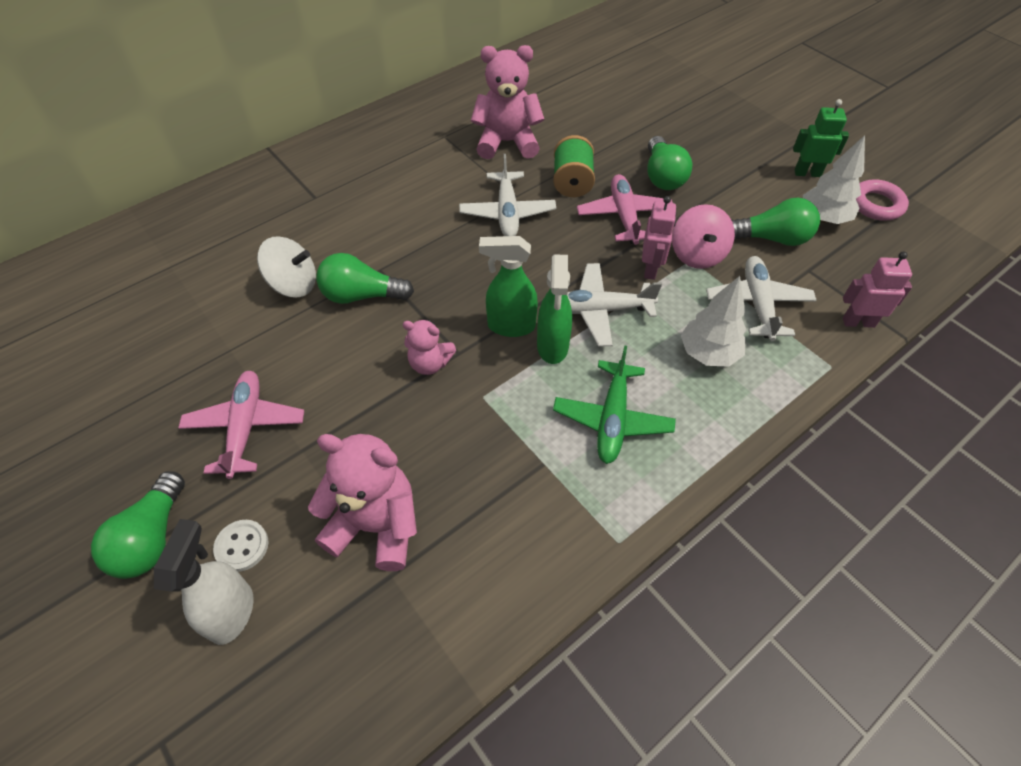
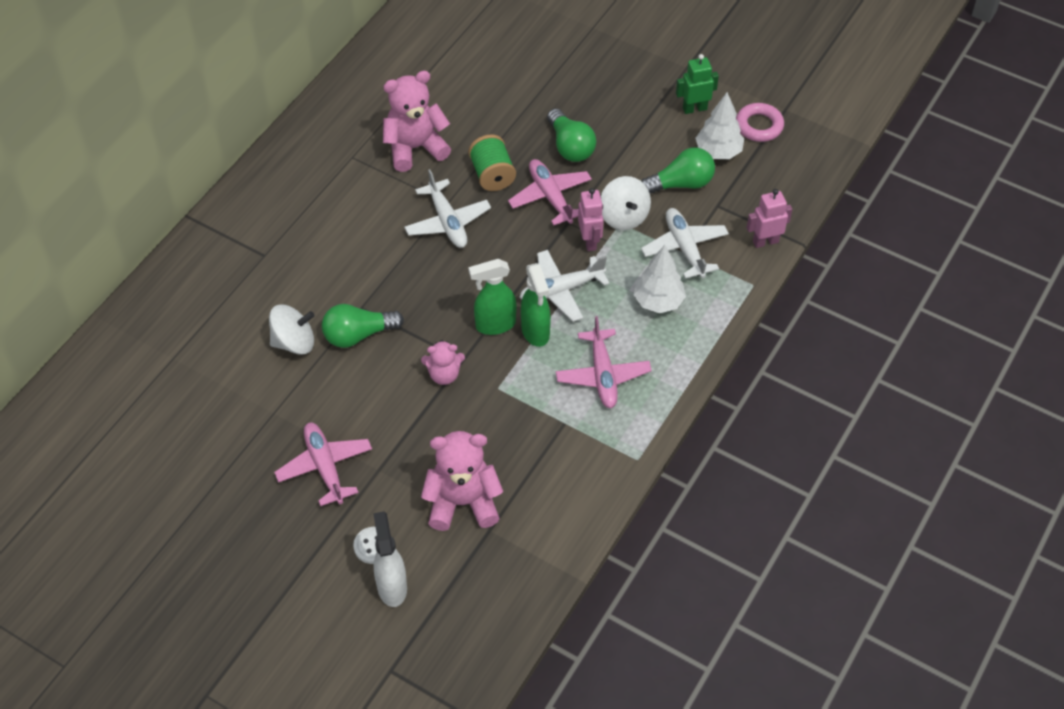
camera: 20 degrees left, 0 degrees up
(152, 538) = (303, 562): green light bulb -> none
(612, 419) = (603, 375): green plane -> pink plane
(697, 254) = (624, 216): pink spinning top -> white spinning top

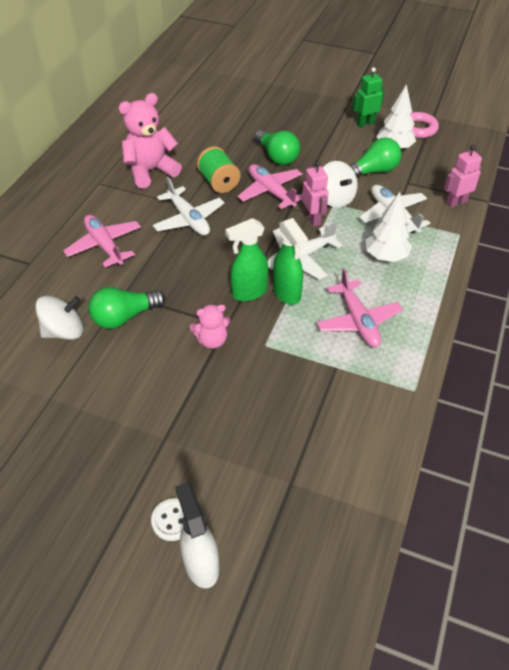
camera: 10 degrees left, 5 degrees down
(325, 467) = (109, 444): pink plane -> pink plane (104, 245)
(462, 502) = (257, 458): pink teddy bear -> none

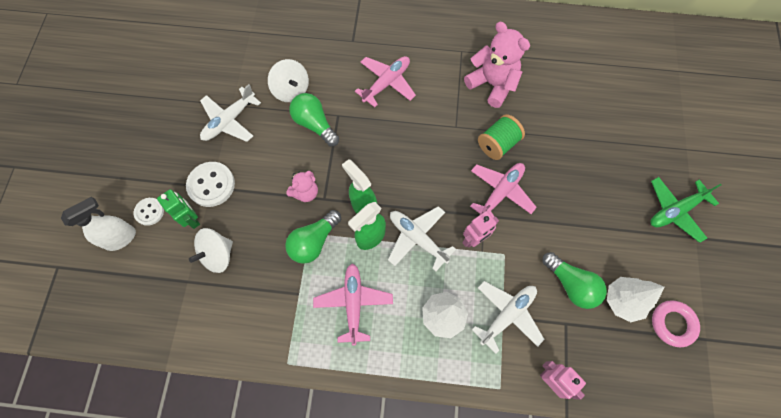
camera: 75 degrees right, 20 degrees up
(162, 437) = (211, 185): none -> white button
(189, 219) = (438, 134): white plane -> white plane (229, 121)
(212, 340) = (305, 192): pink teddy bear -> pink teddy bear turned 105 degrees counterclockwise
(277, 157) = (557, 185): green light bulb -> green light bulb (314, 242)
(324, 103) = (675, 211): none -> green plane
(335, 198) = (512, 254): white spinning top -> white spinning top (218, 255)
(358, 321) = (353, 303): pink plane -> pink plane turned 120 degrees clockwise
(365, 123) = (656, 262): green robot -> green robot (192, 219)

